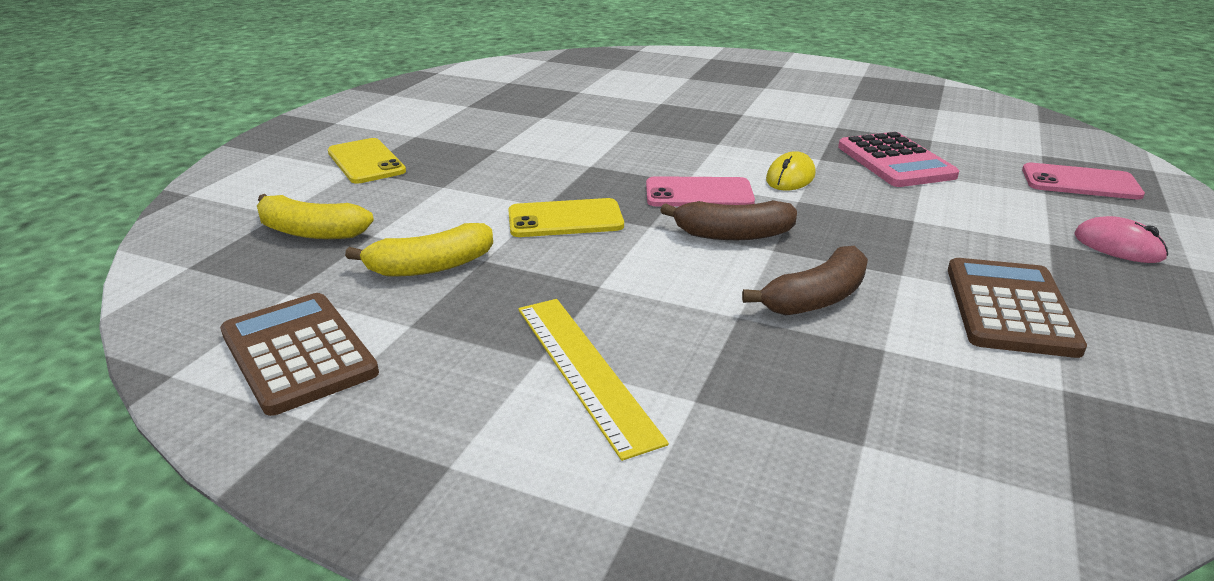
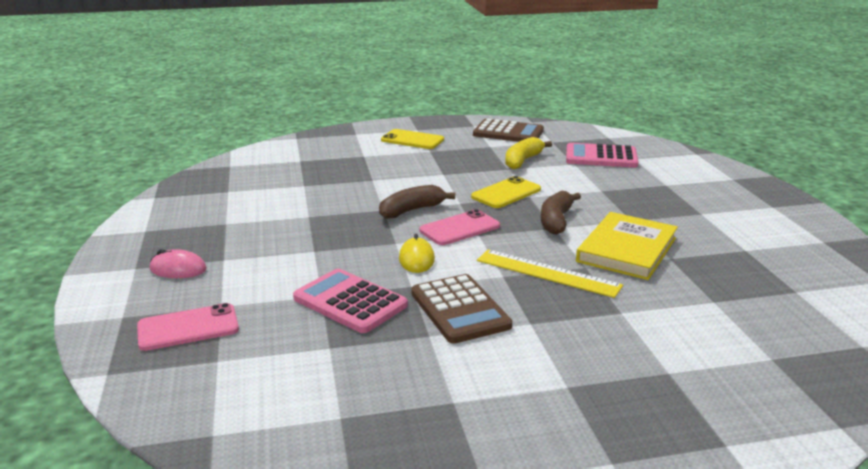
camera: 145 degrees right, 5 degrees down
(311, 232) = (601, 157): yellow banana -> pink calculator
(366, 162) = (674, 189): yellow phone -> yellow phone (412, 140)
(564, 130) = (626, 250): none -> yellow book
(584, 370) = (410, 152): yellow ruler -> yellow ruler (547, 273)
(816, 298) = (344, 194): brown banana -> brown banana (556, 221)
(1010, 308) = (249, 214): brown calculator -> brown calculator (459, 309)

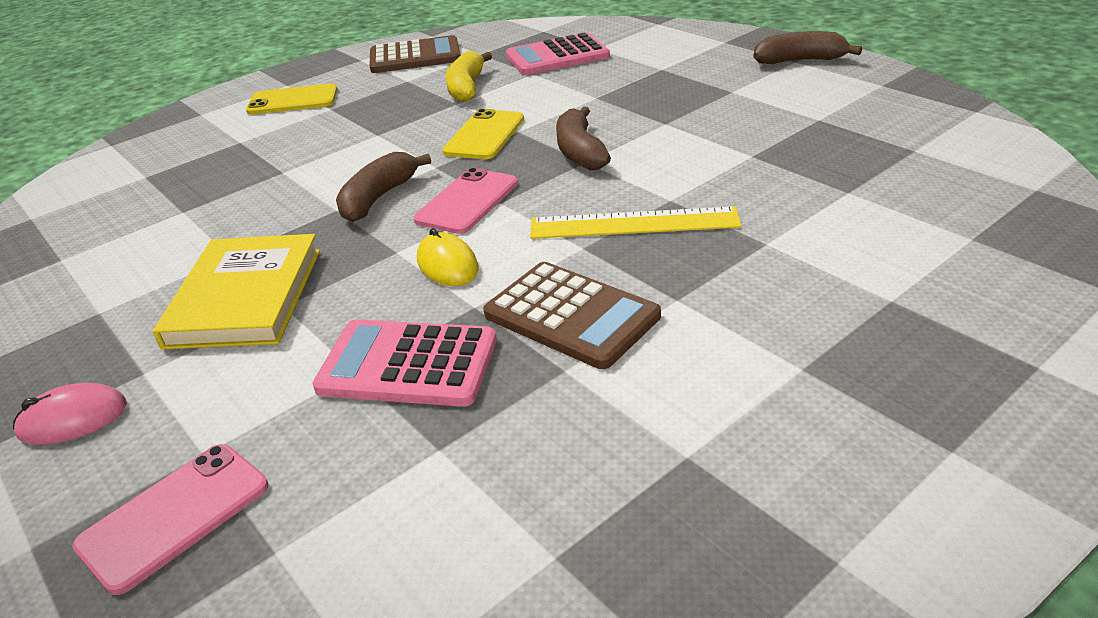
camera: 25 degrees left, 10 degrees up
(626, 250) = (696, 161): yellow book -> yellow book (245, 297)
(777, 207) = (800, 61): none -> brown banana

